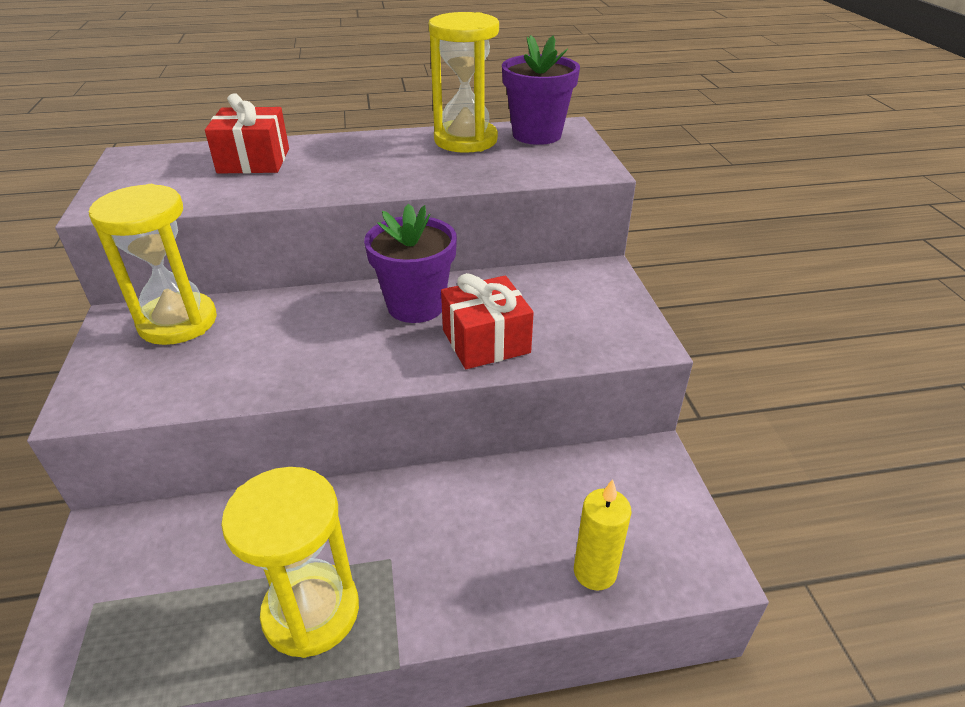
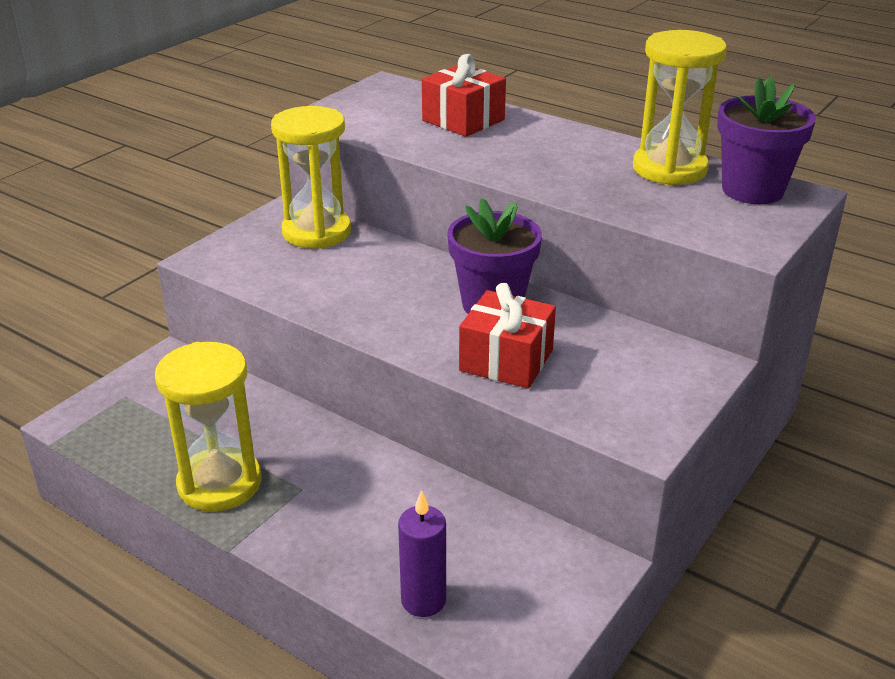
camera: 45 degrees right, 5 degrees down
(595, 572) = (423, 600): yellow candle -> purple candle

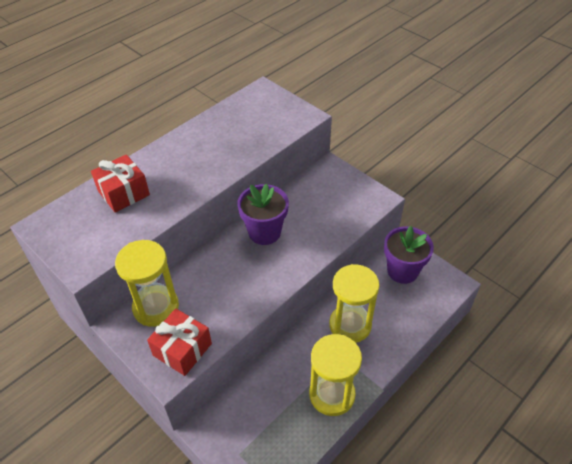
camera: 80 degrees left, 15 degrees up
(423, 600) = (418, 310): purple candle -> none
(506, 360) = (316, 234): red gift -> red gift (182, 349)
(669, 169) = (222, 123): yellow hourglass -> yellow hourglass (350, 325)
(752, 190) = (255, 102): purple flower pot -> purple flower pot (402, 271)

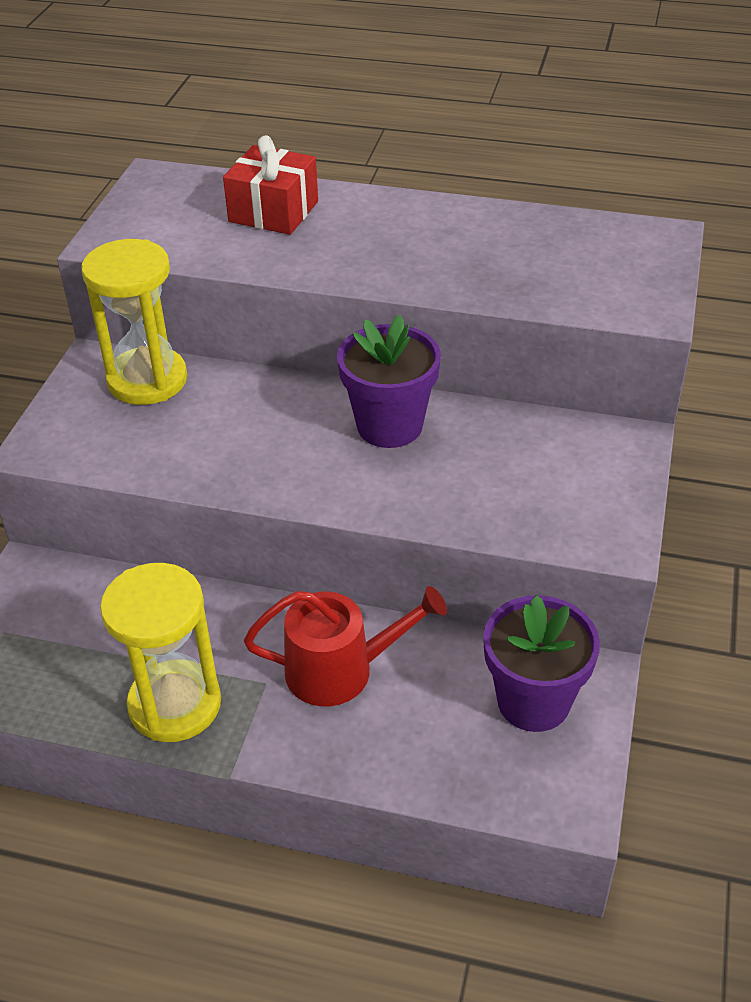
camera: 60 degrees right, 5 degrees down
(182, 349) = (89, 441): red gift -> none
(350, 325) = (340, 670): yellow hourglass -> red watering can

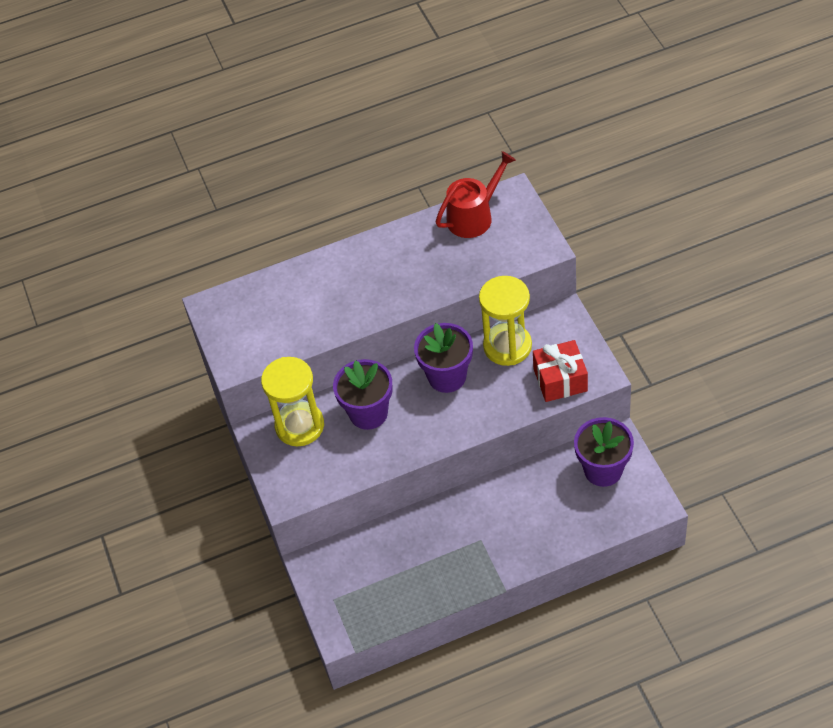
camera: 30 degrees left, 10 degrees up
(175, 704) = (450, 576): yellow hourglass -> yellow hourglass (507, 346)
(244, 412) = (368, 413): none -> purple flower pot
(273, 211) = (303, 292): red gift -> red gift (560, 380)
(340, 670) = (508, 511): red watering can -> red watering can (474, 216)

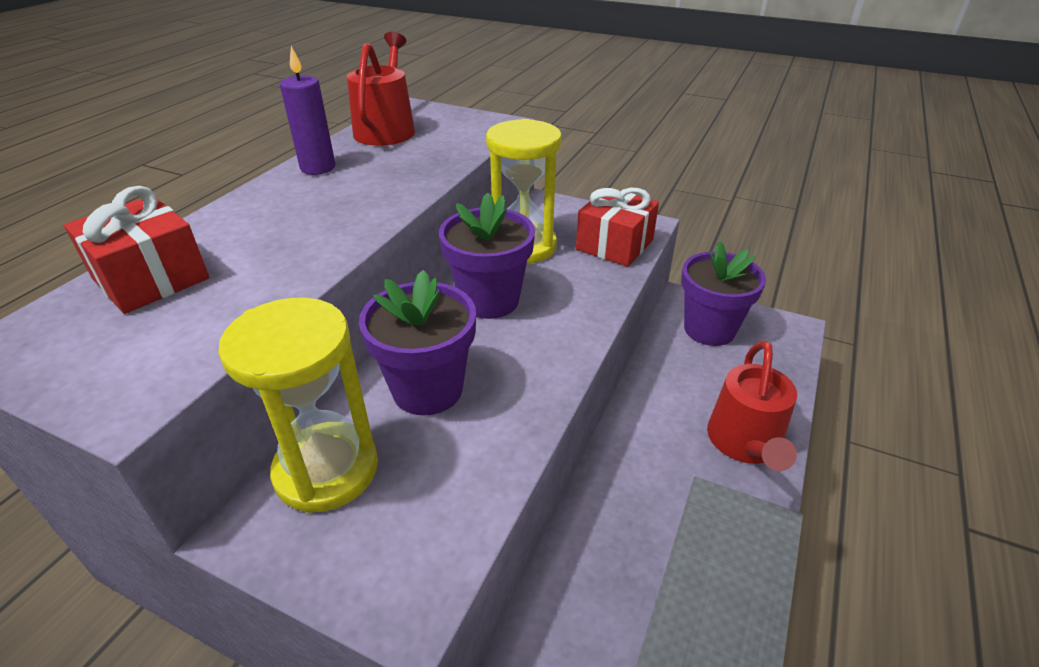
camera: 50 degrees left, 15 degrees down
(276, 294) = (151, 278): none -> red gift
(404, 240) = (318, 168): none -> purple candle
(526, 544) = (745, 443): none -> red watering can

